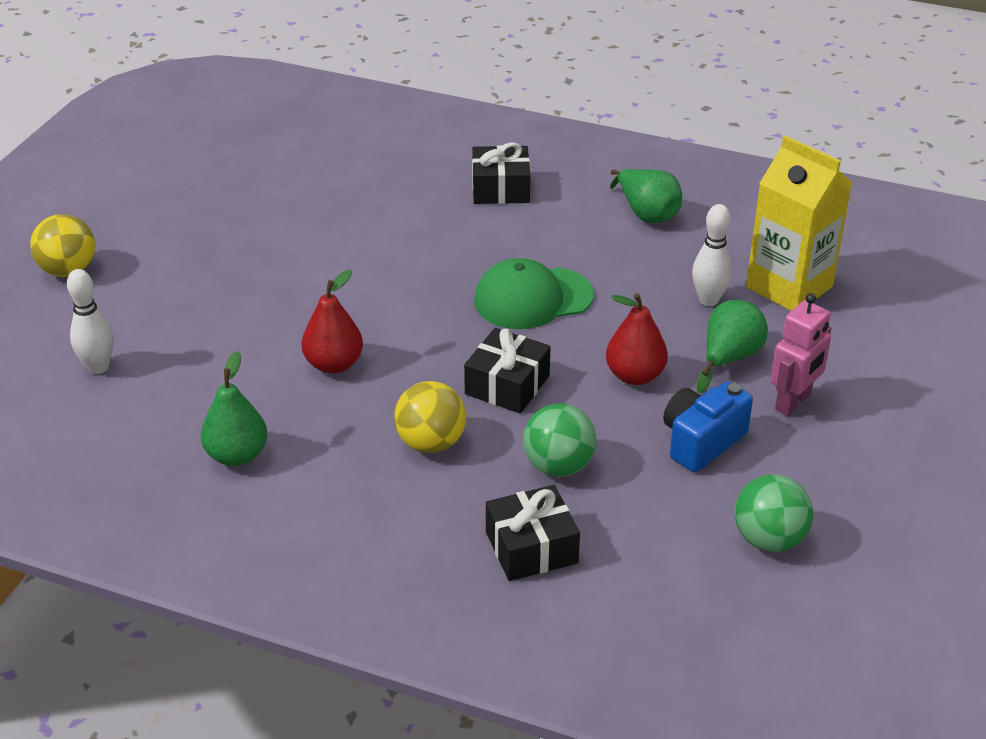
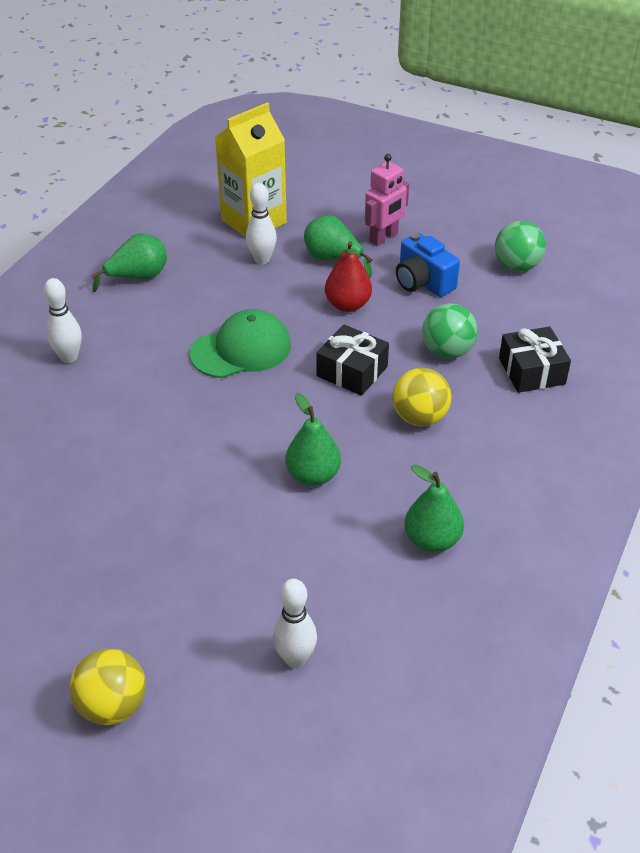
camera: 85 degrees left, 5 degrees up
(334, 364) = (313, 475): red pear -> green pear
(500, 188) = (69, 357): black gift -> white bowling pin
(533, 298) = (241, 349): green cap -> green cap turned 105 degrees counterclockwise
(793, 402) = (384, 238): pink robot -> pink robot turned 90 degrees clockwise

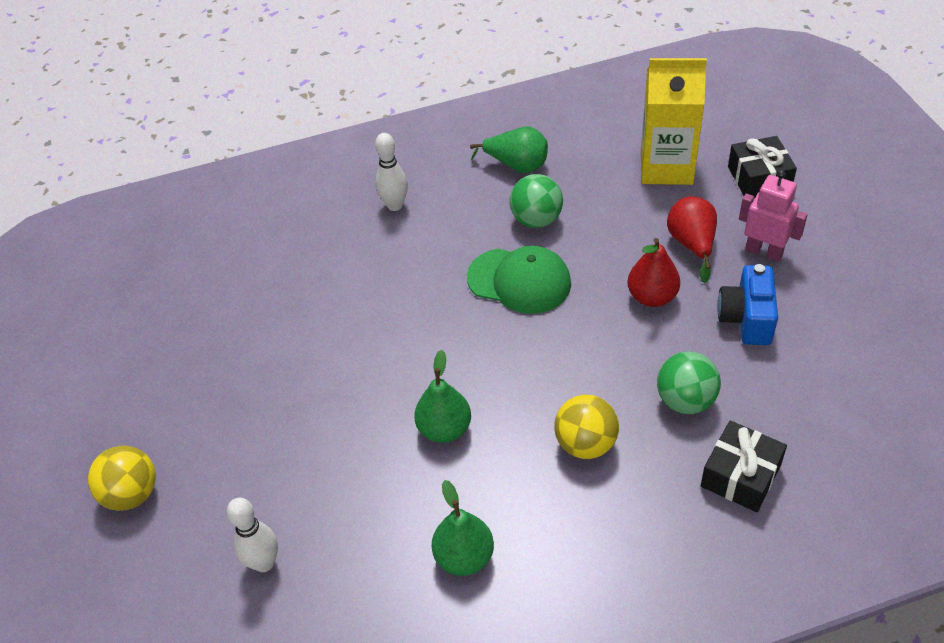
camera: 50 degrees right, 5 degrees up
(262, 260) = (630, 208): white bowling pin -> none
(333, 259) = (692, 244): green pear -> red pear
(352, 371) = (581, 361): black gift -> black gift (759, 178)
(384, 238) = (764, 252): pink robot -> pink robot turned 150 degrees counterclockwise
(516, 266) = (862, 361): green ball -> green ball (536, 220)

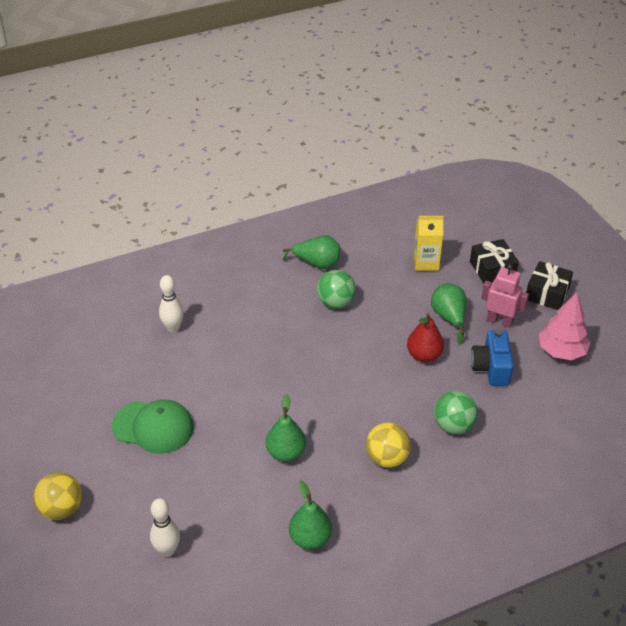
camera: 10 degrees left, 5 degrees down
(395, 205) = (229, 295): white bowling pin -> white bowling pin (173, 328)
(519, 281) = (328, 347): green cap -> green cap (153, 427)
(666, 167) = (426, 262): yellow carton -> yellow carton, size x0.64
(692, 244) = (449, 318): red pear -> green pear
(740, 475) = (495, 474): black gift -> black gift (547, 293)
(851, 297) = (561, 351): none -> pink tree

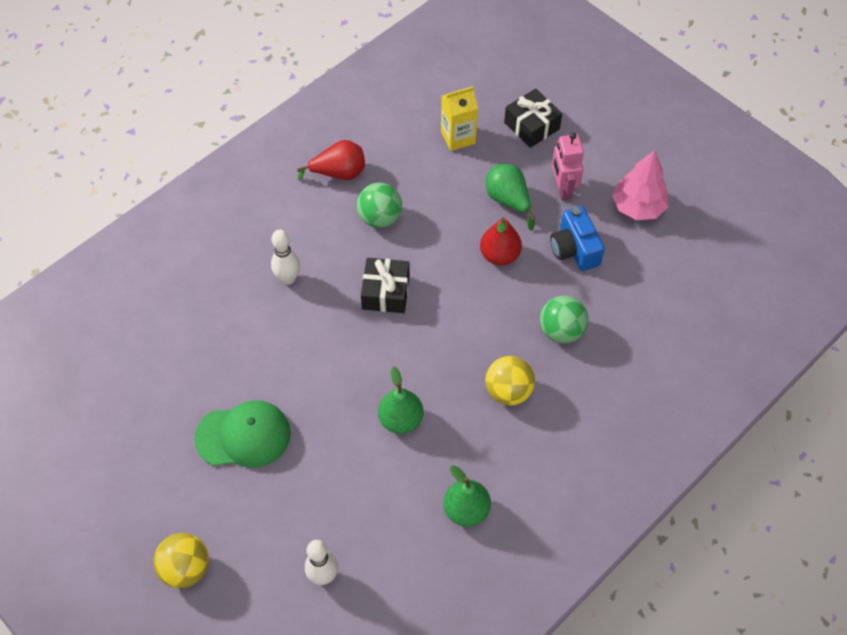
camera: 20 degrees left, 15 degrees up
(173, 328) = (211, 305): white bowling pin -> white bowling pin (288, 278)
(317, 264) = (339, 173): green pear -> red pear
(499, 321) = (562, 189): pink robot -> pink robot turned 105 degrees counterclockwise
(547, 293) = (599, 140): black gift -> black gift (386, 292)

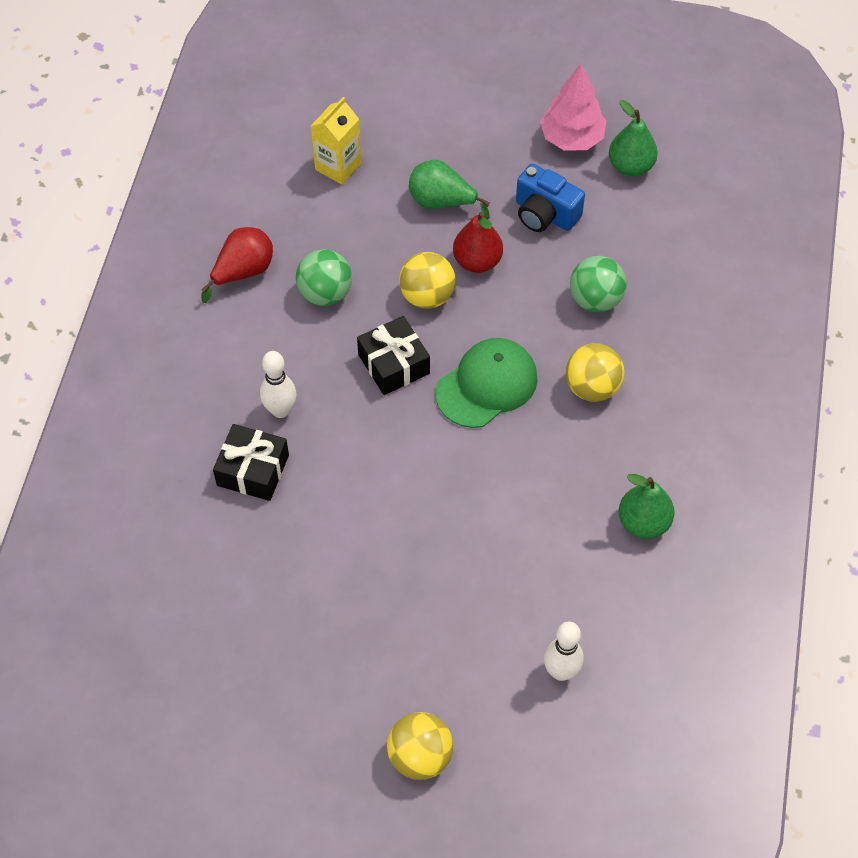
camera: 35 degrees left, 0 degrees up
(243, 436) = (368, 593): green cap -> green cap (487, 385)
(401, 419) = (512, 478): green pear -> green pear (630, 166)
(445, 259) = (427, 296): none -> yellow ball
(531, 126) = (404, 114): black gift -> black gift (253, 470)
(562, 189) = (486, 161): pink robot -> none

